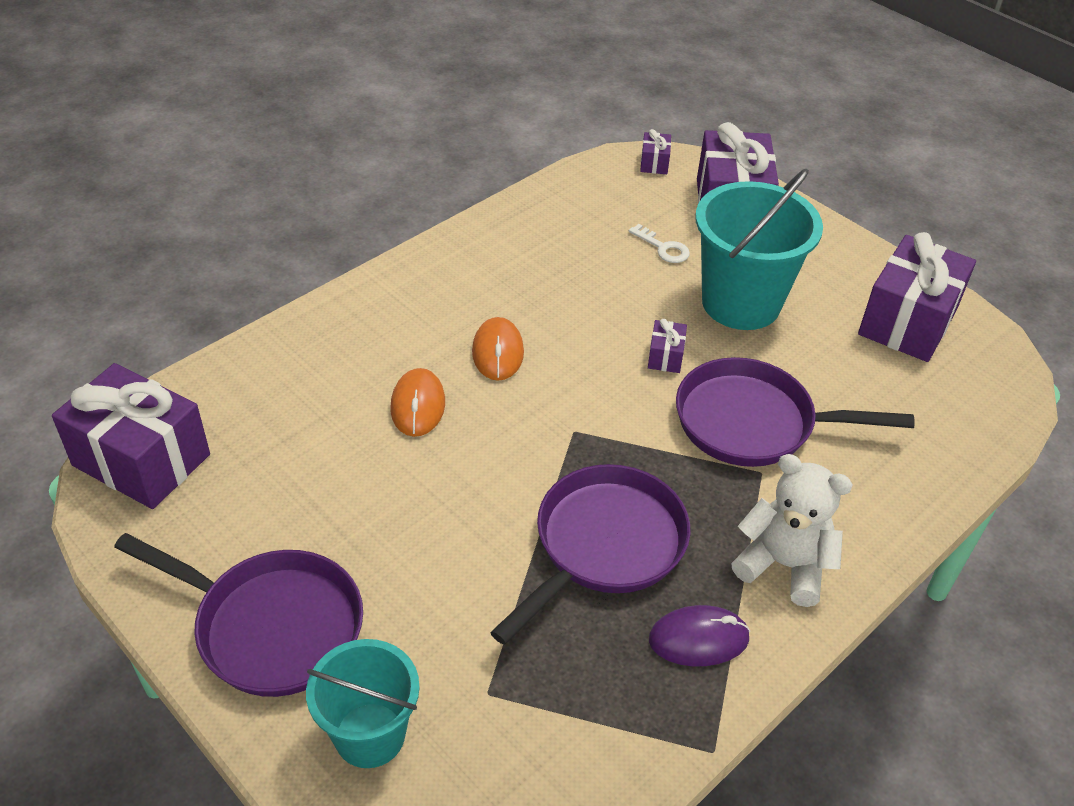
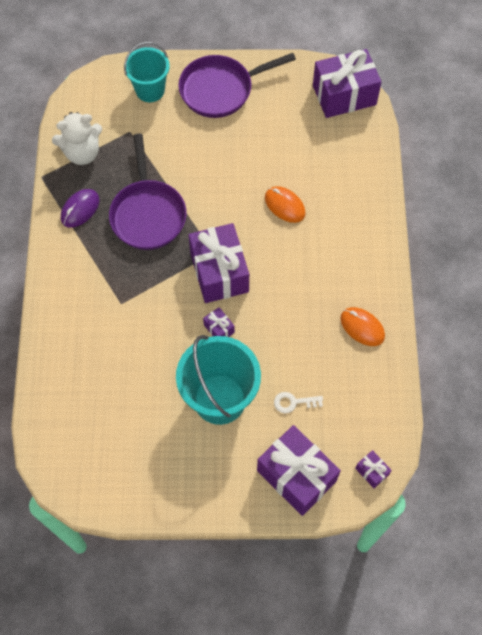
camera: 135 degrees right, 20 degrees up
(497, 352) = (288, 261): orange mouse -> orange mouse (362, 327)
(753, 422) = (147, 327): purple pan -> none
(783, 565) = (75, 266): white teddy bear -> white teddy bear (82, 153)
(908, 322) = (131, 468): purple gift -> purple gift (219, 272)

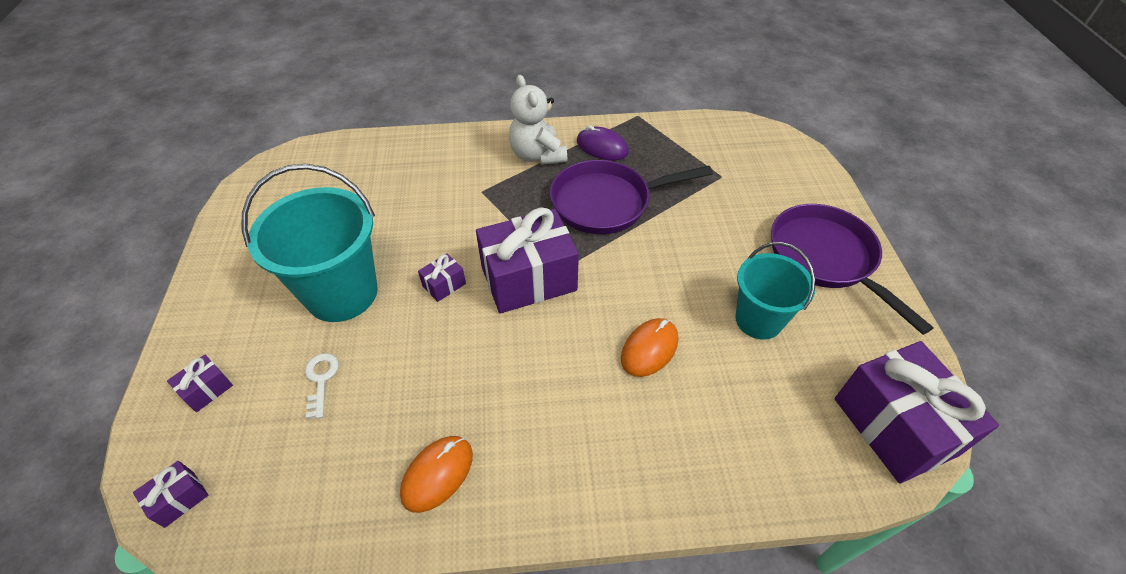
camera: 85 degrees right, 15 degrees down
(82, 153) = (678, 141): white teddy bear -> white teddy bear (537, 155)
(150, 90) = (791, 188): turquoise bucket -> turquoise bucket (758, 320)
(296, 476) = (207, 390): purple gift -> purple gift, size x0.43

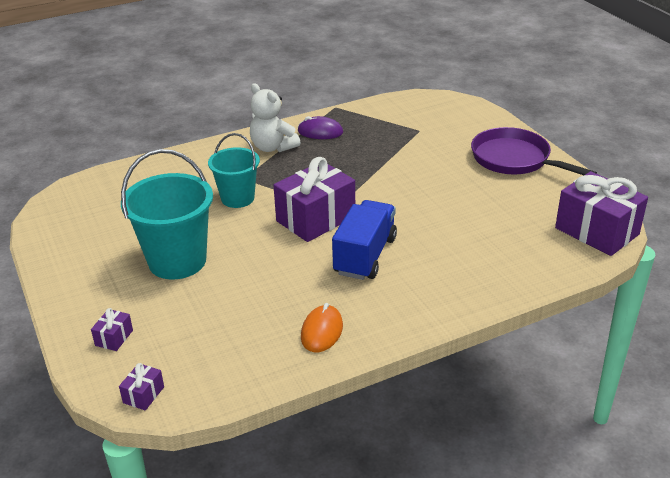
camera: 20 degrees left, 15 degrees down
(321, 380) = (200, 309): white key -> none
(444, 285) = (254, 237): purple gift -> none
(557, 360) = (365, 256): none -> blue truck
(606, 202) = (344, 163): purple pan -> none
(649, 349) = (424, 234): orange mouse -> none
(758, 320) = (488, 202): turquoise bucket -> turquoise bucket (237, 198)

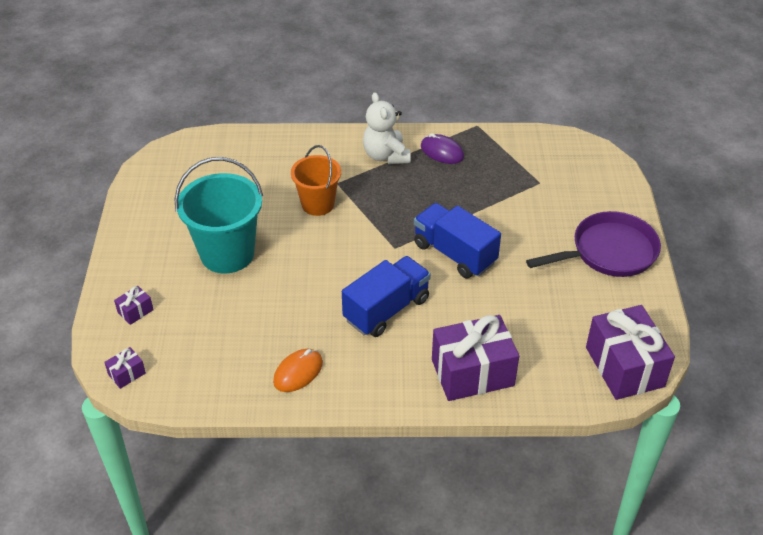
camera: 25 degrees right, 10 degrees up
(237, 198) = (317, 204): turquoise bucket -> orange bucket
(315, 219) = (370, 252): purple gift -> purple gift (472, 372)
(391, 197) = (454, 253): none -> blue truck
(514, 159) = (609, 252): purple pan -> purple pan turned 90 degrees clockwise

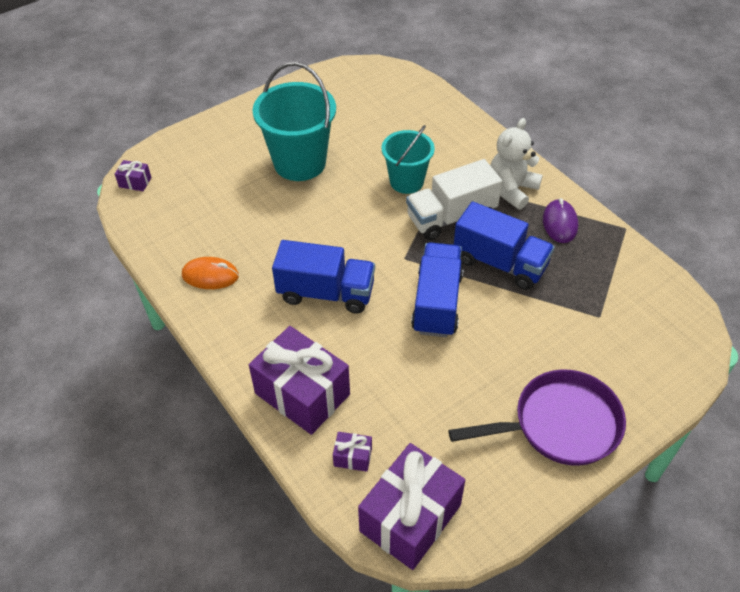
camera: 55 degrees right, 5 degrees up
(135, 311) = (198, 151): purple gift -> purple gift (353, 457)
(317, 204) = (406, 181): orange bucket -> turquoise bucket
(380, 201) = (451, 217): none -> white truck
(449, 201) = (500, 263): none -> blue truck
(609, 252) = (559, 424): purple pan -> purple pan turned 45 degrees counterclockwise

